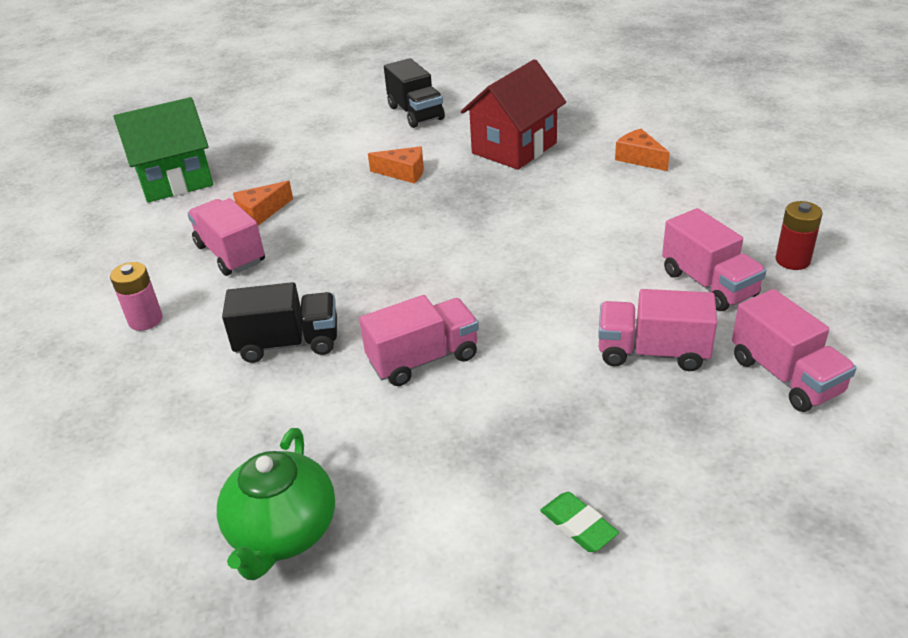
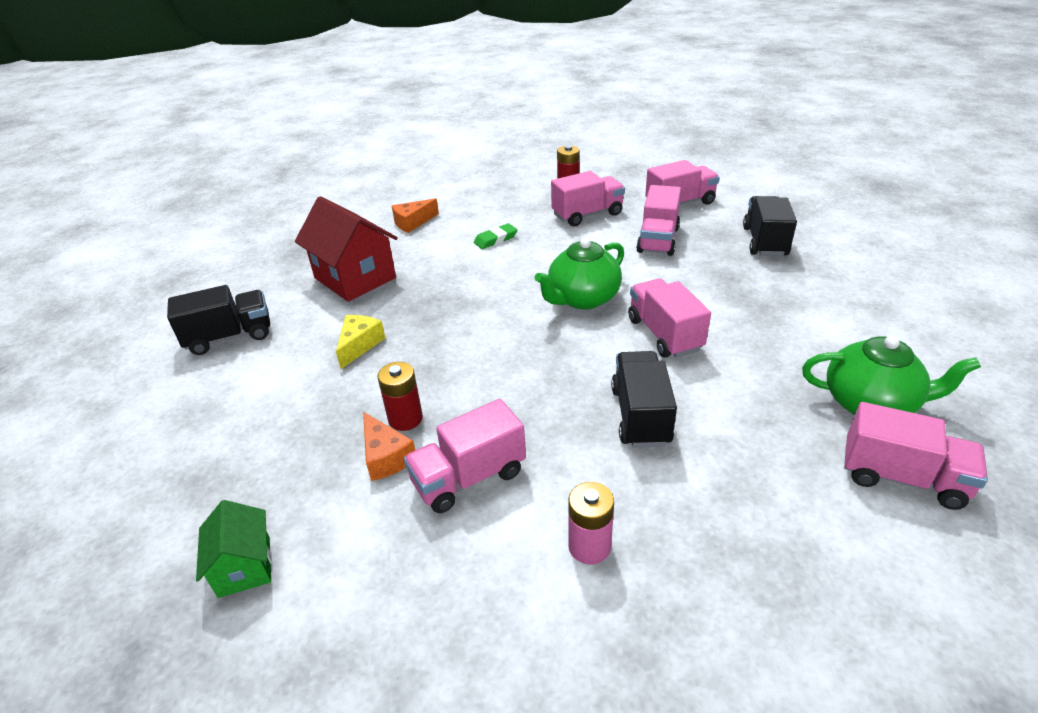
camera: 85 degrees left, 0 degrees up
(164, 536) = (902, 477): none -> pink truck
(175, 180) = (244, 566): green house -> green house, size x0.55
(303, 213) = (405, 419): none -> red battery
(403, 173) = (359, 345): orange cheese -> yellow cheese
(492, 294) = (582, 298): none -> green teapot
(578, 525) = (818, 277): green eraser -> green eraser (495, 239)
(682, 471) = (764, 241): none -> black truck

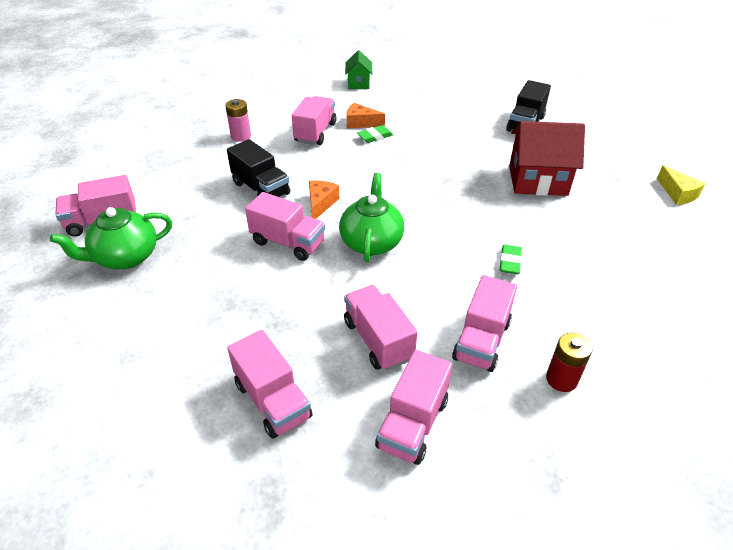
camera: 135 degrees right, 5 degrees up
(244, 566) = (358, 83): green house -> green house turned 60 degrees clockwise
(359, 345) = (455, 151): yellow cheese -> yellow cheese (677, 193)
(405, 419) = (375, 136): red battery -> green eraser
(413, 222) = (600, 243): orange cheese -> orange cheese (320, 204)
(764, 241) = (273, 400): black truck -> pink truck

